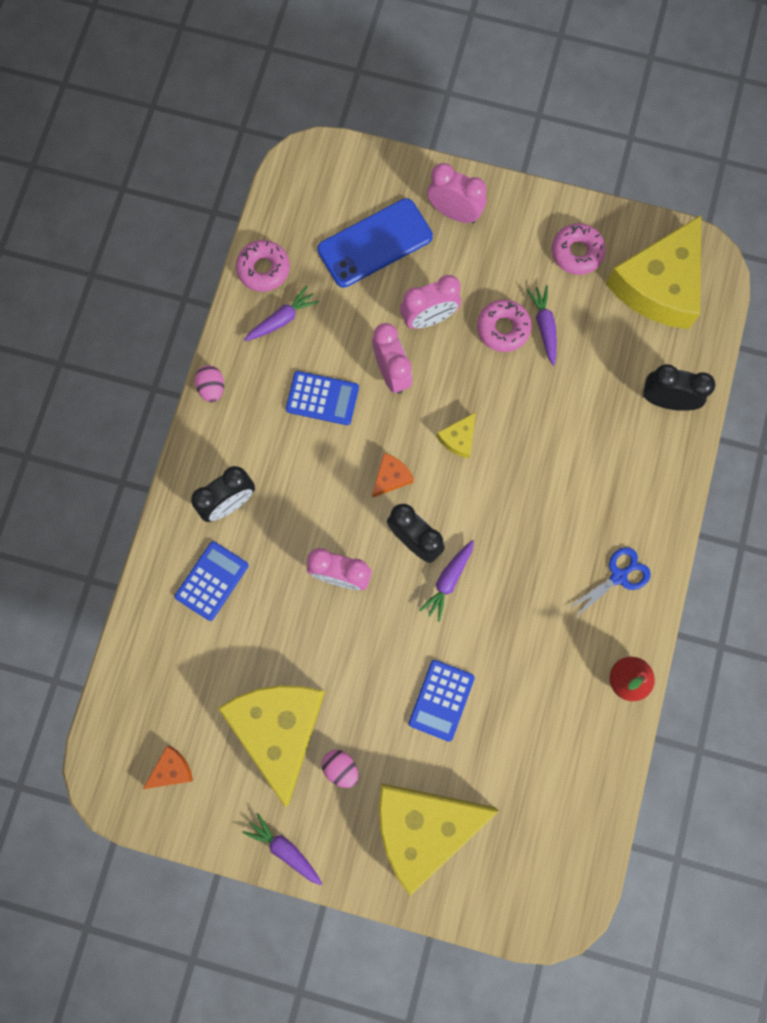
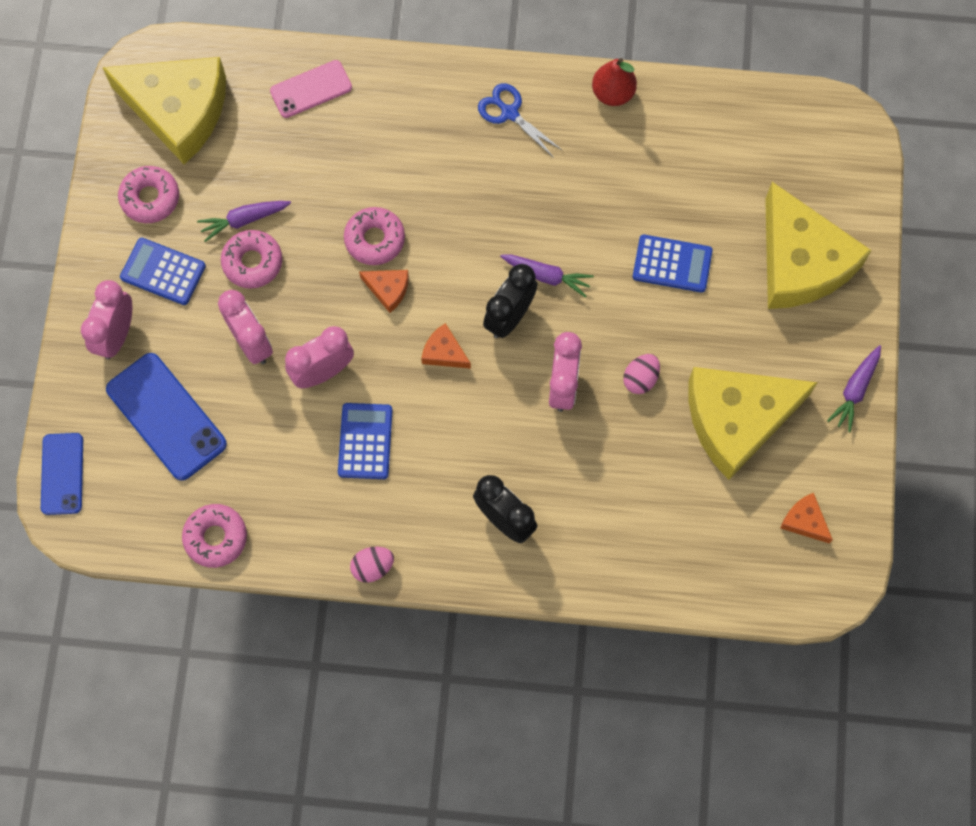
camera: 100 degrees left, 5 degrees down
(211, 581) = (595, 521): blue calculator -> blue calculator (163, 272)
(282, 319) = (276, 504): purple carrot -> none
(340, 768) = (762, 350): pink egg -> pink egg (640, 379)
(341, 160) = (62, 474): none -> blue phone
(458, 438) = (388, 289): yellow cheese -> orange cheese
(508, 434) = (374, 239): none -> pink donut
(666, 400) = (311, 89): black clock -> pink phone

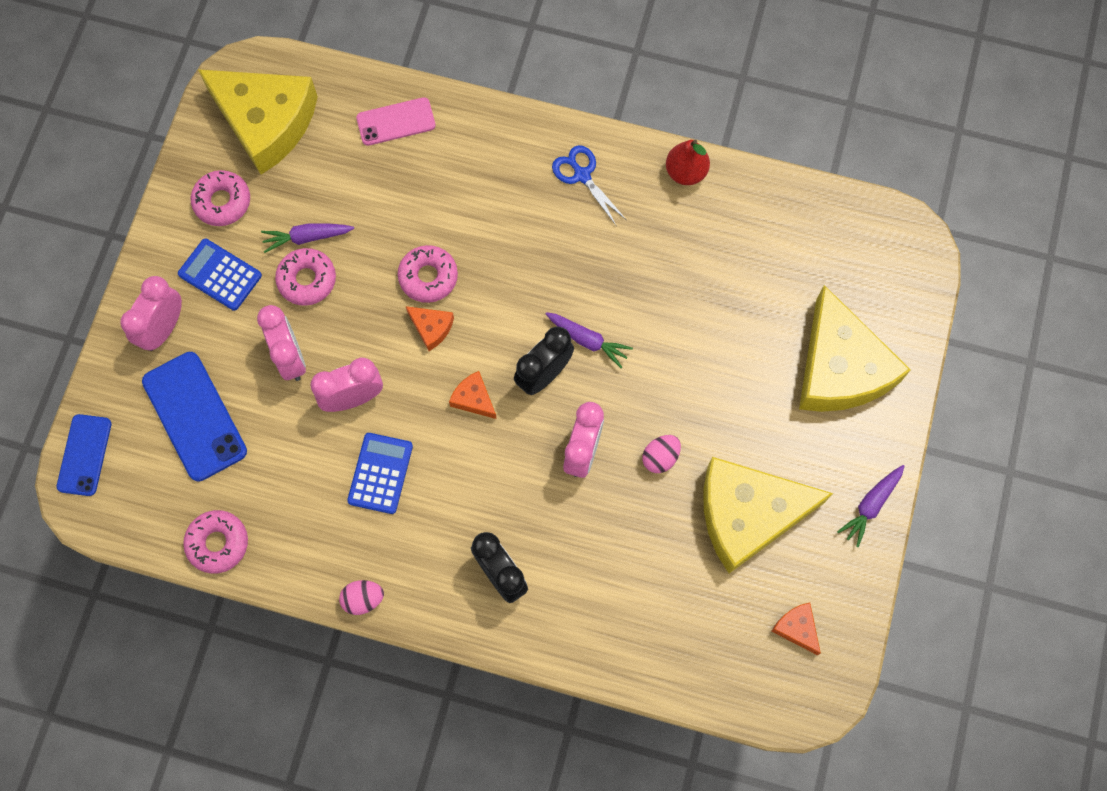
camera: 10 degrees right, 0 degrees up
(672, 264) = (712, 349): blue calculator -> none

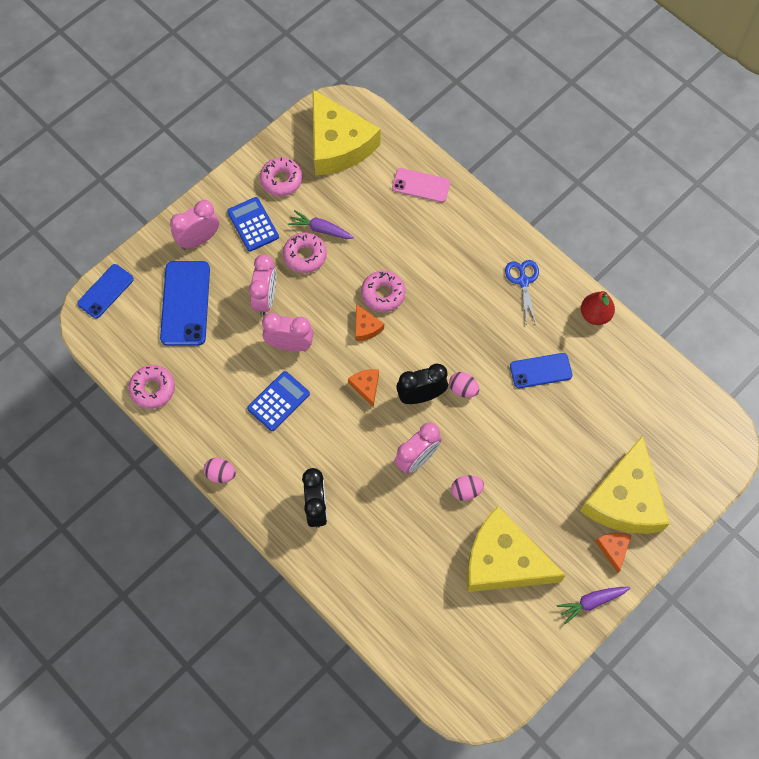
camera: 30 degrees right, 5 degrees down
(587, 340) = (463, 389): purple carrot -> pink egg
(662, 270) = (540, 371): none -> blue phone
(797, 628) = (491, 654): orange cheese -> orange cheese (613, 549)

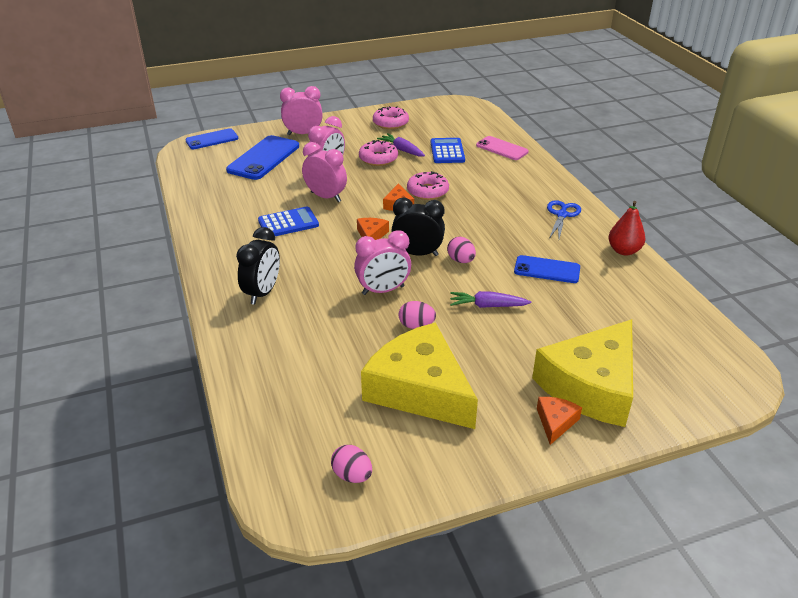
camera: 25 degrees right, 30 degrees down
(153, 389) = (195, 191): pink donut -> none
(220, 474) = (200, 248): pink egg -> pink egg (352, 475)
(253, 224) = (350, 136): blue calculator -> blue calculator (447, 151)
(338, 144) = (448, 118): yellow cheese -> none
(592, 602) = (503, 460): purple carrot -> purple carrot (487, 306)

